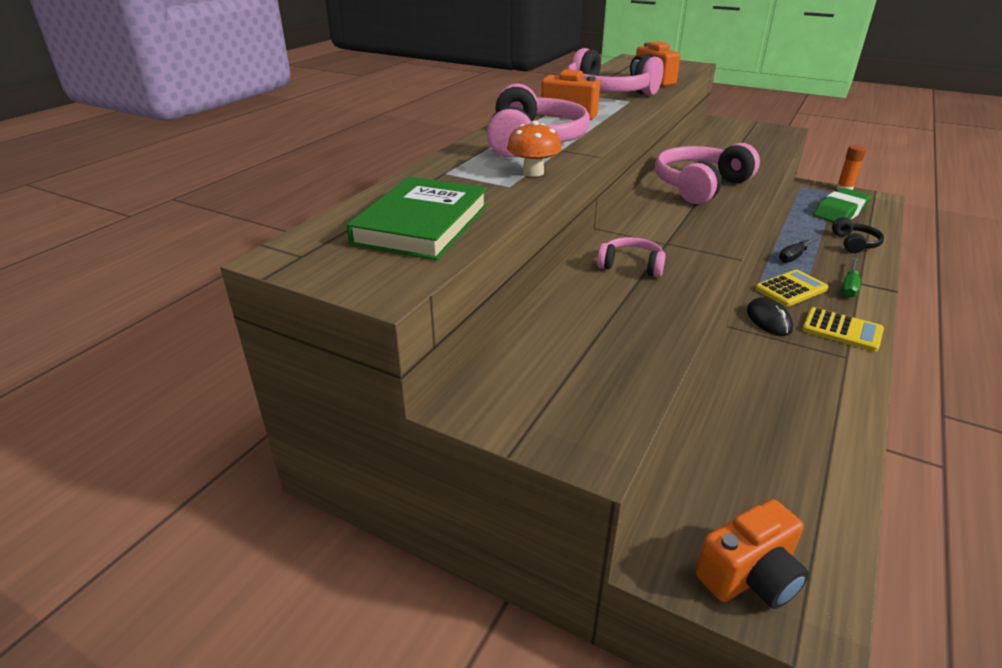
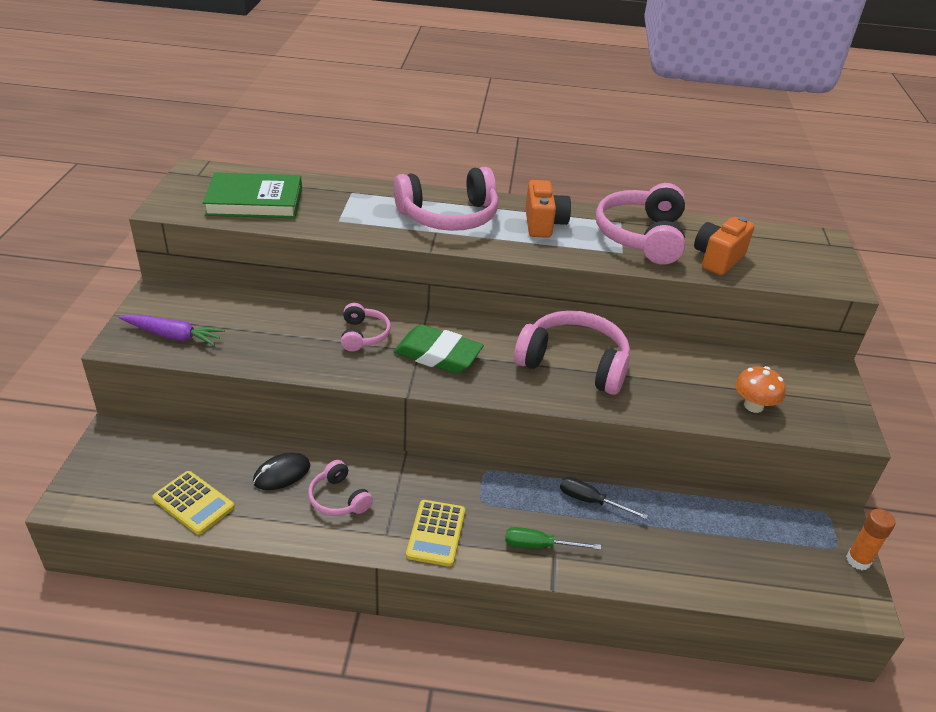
camera: 65 degrees right, 5 degrees up
(533, 172) = (372, 226): orange mushroom -> orange mushroom (753, 406)
(590, 398) = (173, 335): none -> purple carrot
(749, 577) = (106, 470): orange camera -> none
(768, 320) = (430, 478): black mouse -> black mouse (282, 474)
(791, 289) = (504, 496): yellow calculator -> yellow calculator (193, 503)
(799, 377) = (339, 498): none -> pink headphones
(840, 211) = (765, 551): green eraser -> green eraser (438, 355)
(854, 243) = (665, 559): black headphones -> none

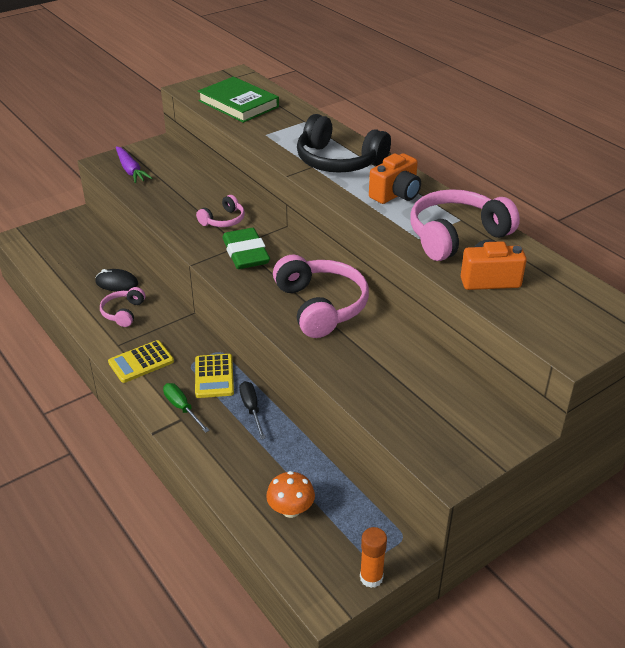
camera: 50 degrees right, 0 degrees up
(193, 503) = (60, 271): yellow calculator -> yellow calculator (214, 376)
(449, 216) = (339, 161): pink headphones -> black headphones
(753, 406) = (401, 407): orange mushroom -> orange mushroom (291, 510)

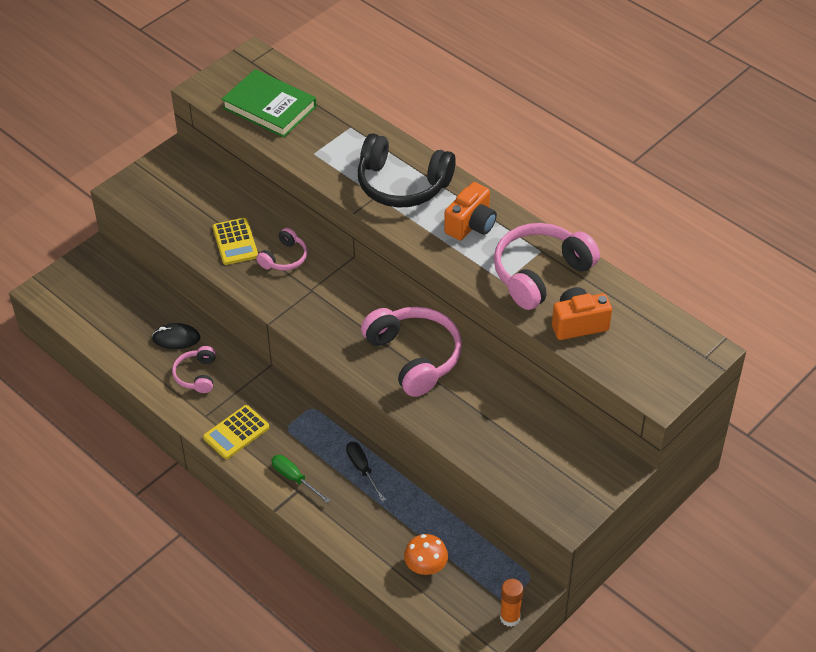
camera: 10 degrees left, 10 degrees up
(130, 170) = (158, 198): purple carrot -> none
(214, 376) = (315, 438): yellow calculator -> yellow calculator (235, 242)
(246, 253) = (321, 300): green eraser -> none

